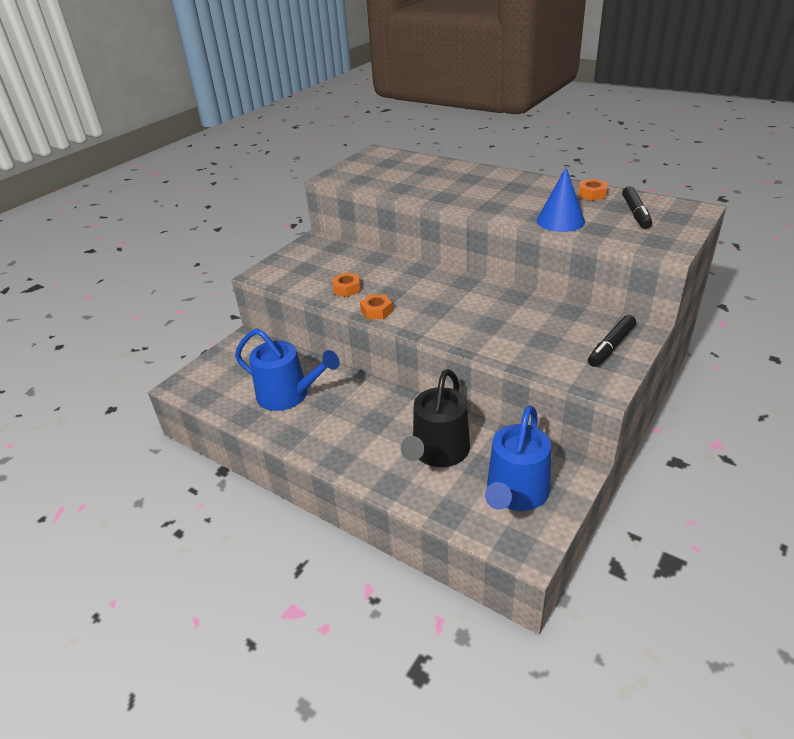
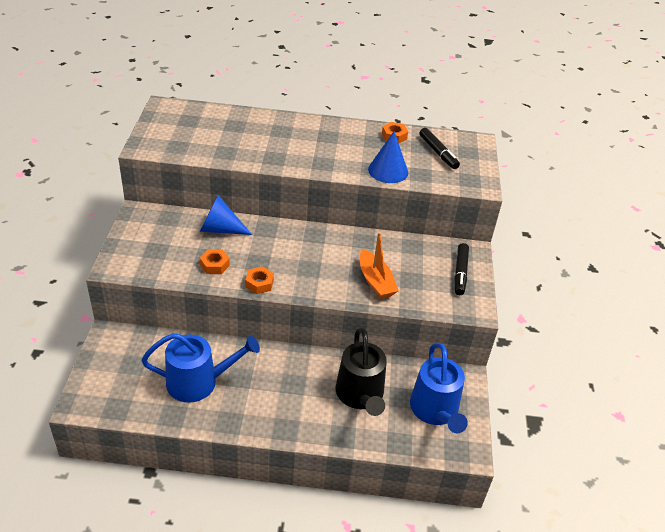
camera: 35 degrees left, 5 degrees up
(375, 262) = (220, 229): none -> blue cone
(500, 334) = (375, 281): none -> orange boat

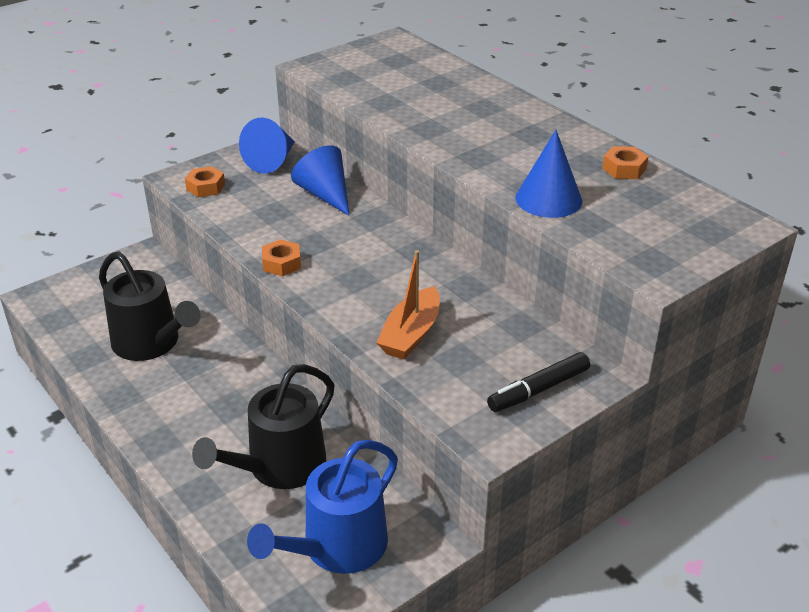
camera: 50 degrees right, 5 degrees down
(156, 224) = (272, 161): none -> blue cone
(198, 382) = (151, 343): blue watering can -> black watering can
(214, 265) = (267, 223): orange nut -> orange nut (205, 187)
(438, 153) = (658, 212): black marker -> none

